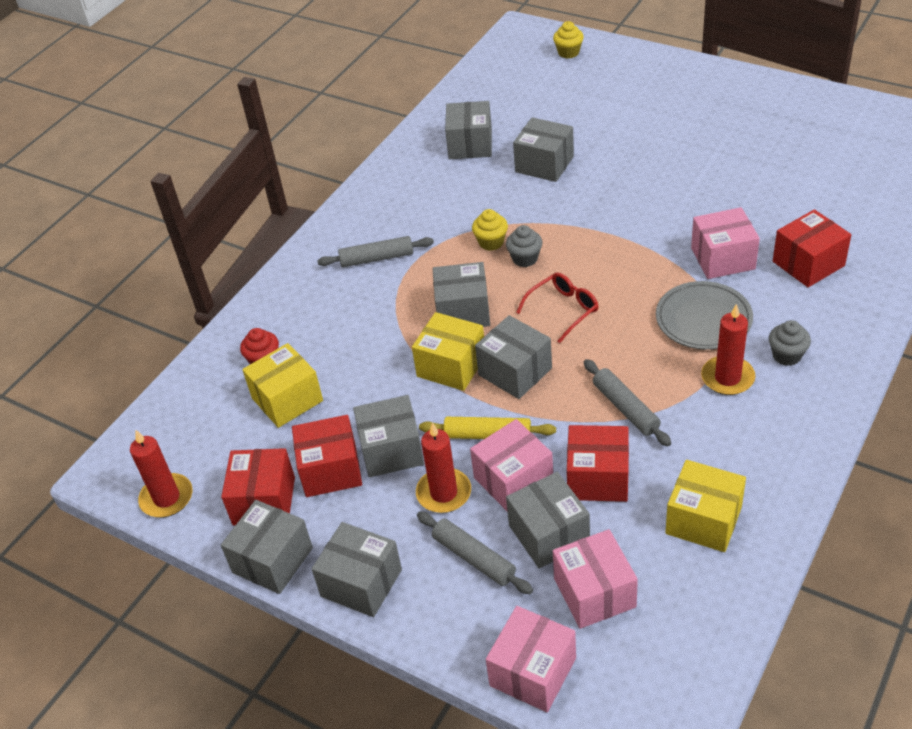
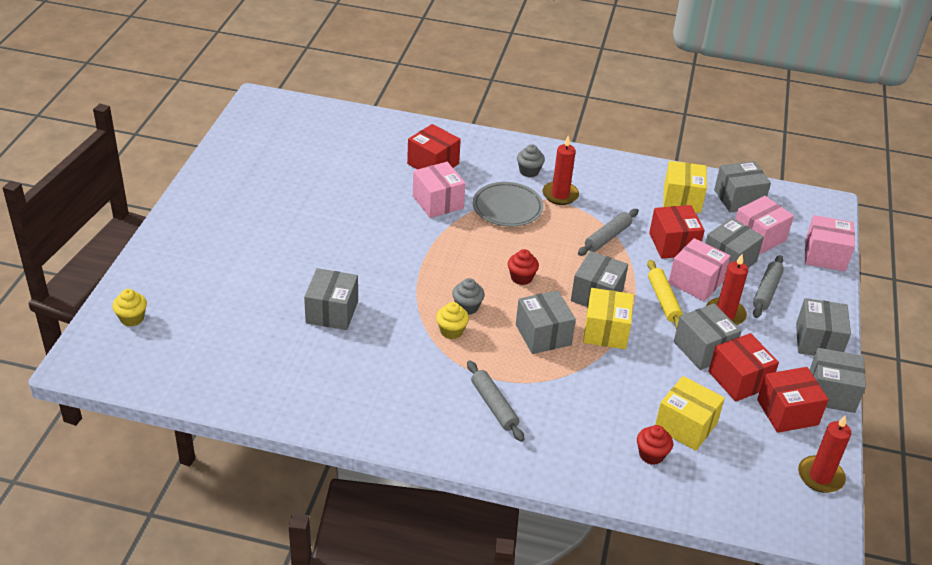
camera: 115 degrees left, 5 degrees down
(470, 145) = (305, 369): grey box -> grey box (738, 199)
(563, 310) = (521, 278): red glasses -> red cupcake

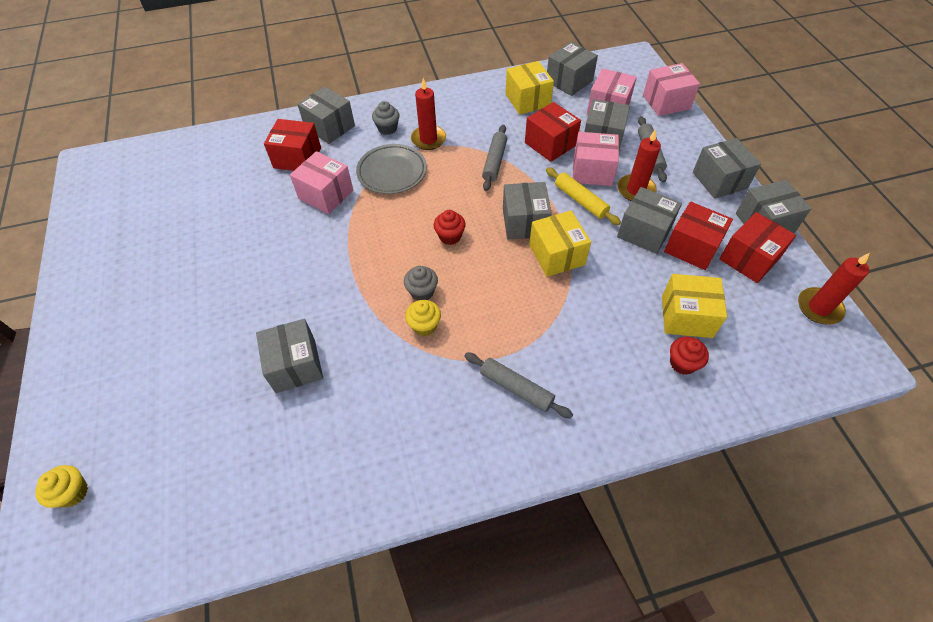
camera: 25 degrees left, 15 degrees up
(543, 335) = (507, 286): grey box -> grey box (330, 127)

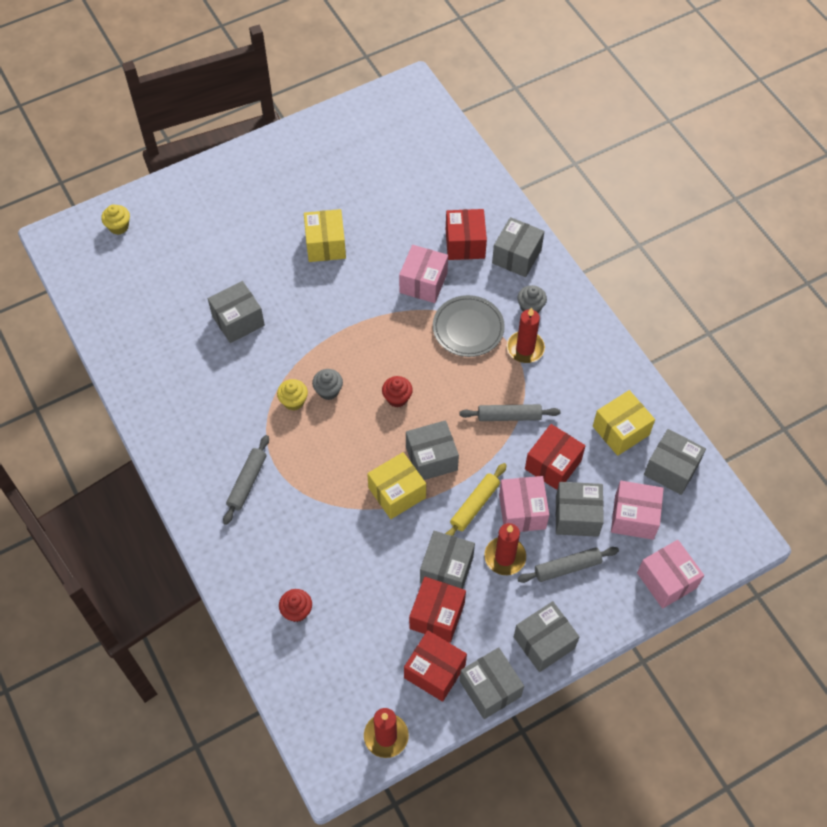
camera: 75 degrees right, 5 degrees up
(686, 316) = (349, 613): yellow box -> yellow box (325, 245)

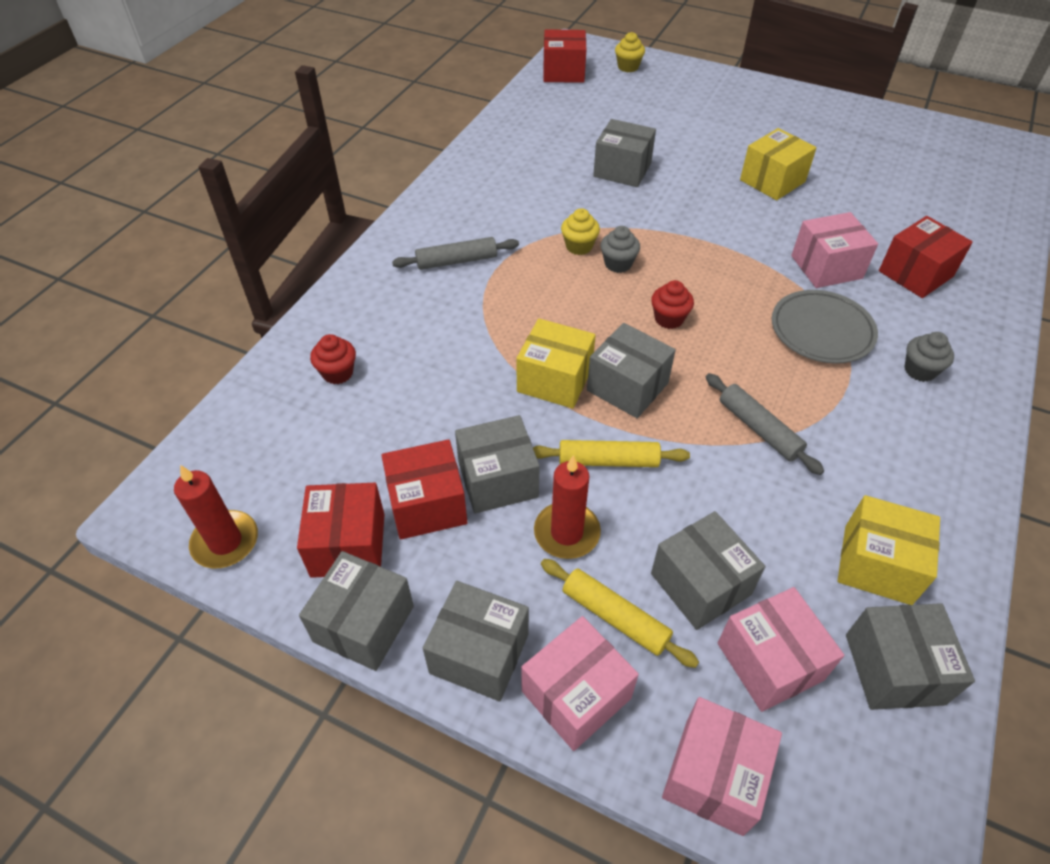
camera: 55 degrees right, 10 degrees down
(516, 256) = (963, 323): grey box -> none
(522, 511) = (647, 516): pink box -> pink box (576, 694)
(525, 348) = (863, 395): red candle -> none
(553, 465) = (744, 512): red box -> red box (563, 72)
(567, 567) = (615, 617): grey rolling pin -> yellow rolling pin

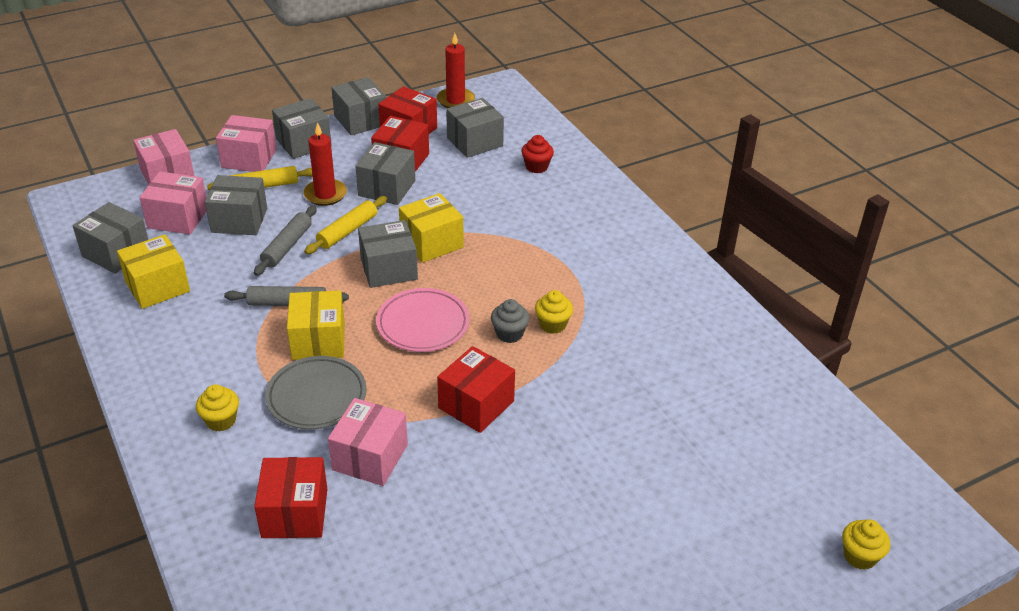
camera: 125 degrees right, 10 degrees down
(457, 261) = (599, 255): grey rolling pin -> grey rolling pin (287, 246)
(563, 72) = (883, 485): red box -> red box (476, 404)
(576, 694) = (249, 158): pink box -> pink box turned 75 degrees counterclockwise
(622, 170) = (638, 415): grey box -> grey box (475, 142)
(669, 319) = (423, 324): red cupcake -> pink plate
(772, 181) = (517, 517): yellow box -> yellow box (318, 340)
(919, 370) = (221, 420): grey cupcake -> yellow cupcake

